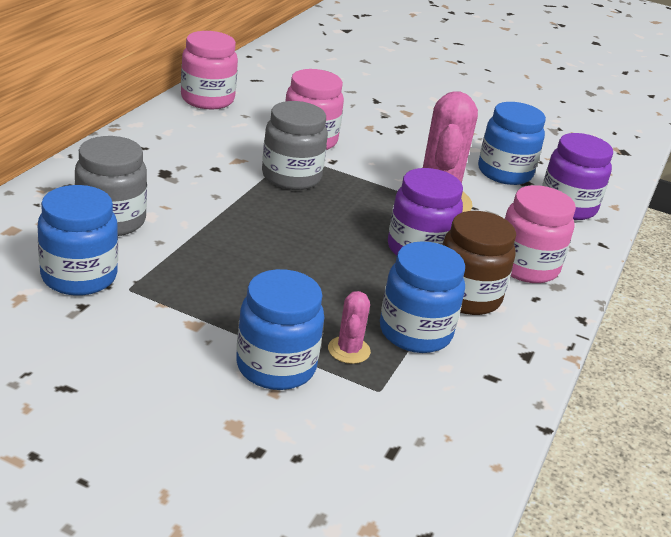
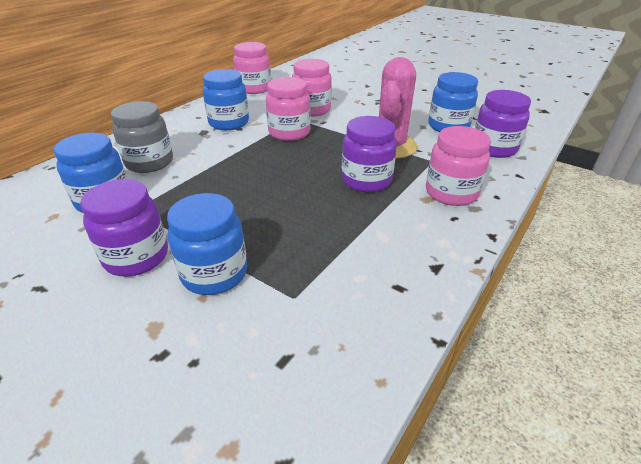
camera: 15 degrees right, 5 degrees up
(168, 349) = (136, 257): none -> purple jar
(291, 177) = (289, 132): grey jar -> pink jar
(349, 350) = (281, 260): pink cactus -> none
(415, 332) = (342, 246): blue jar -> blue jar (229, 123)
(467, 297) = (395, 216): brown jar -> none

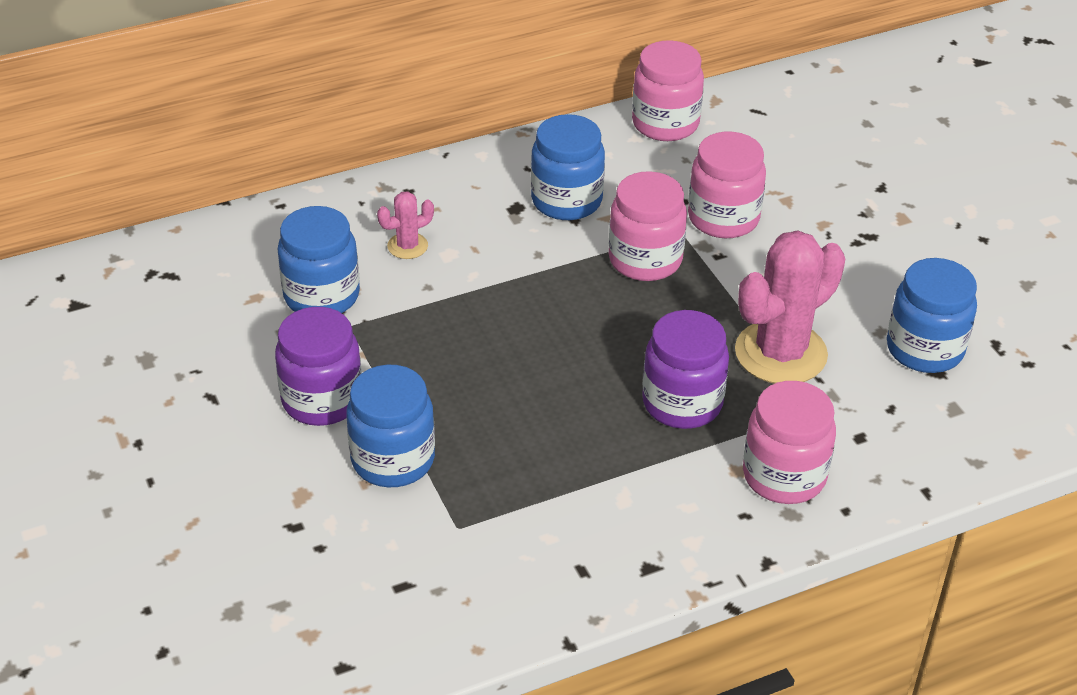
camera: 30 degrees right, 5 degrees up
(149, 162) = (407, 246): grey jar -> pink cactus
(494, 148) = (949, 426): purple jar -> none

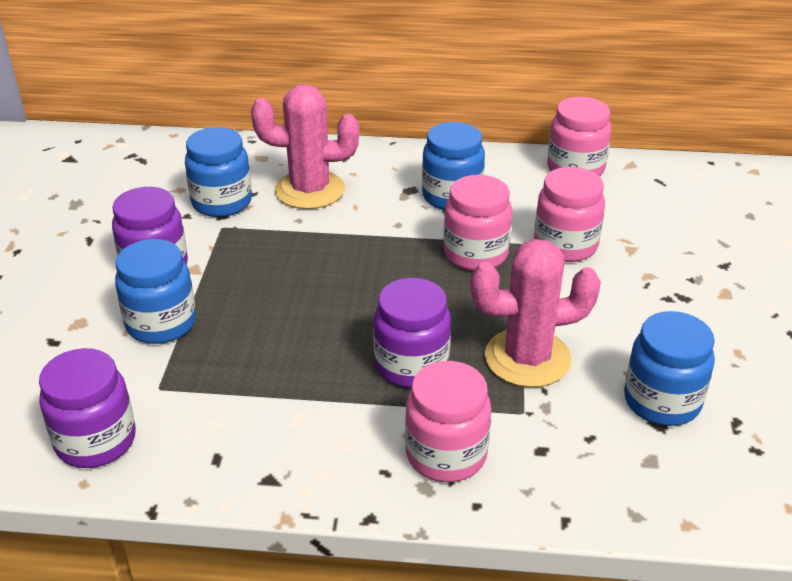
camera: 30 degrees right, 5 degrees down
(407, 246) = (310, 190): pink cactus -> pink cactus, size x2.13
(448, 605) = (96, 441): none -> purple jar

